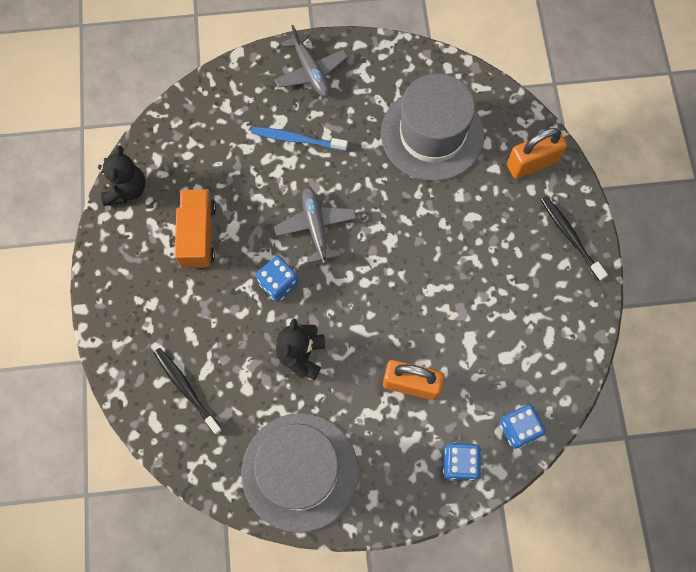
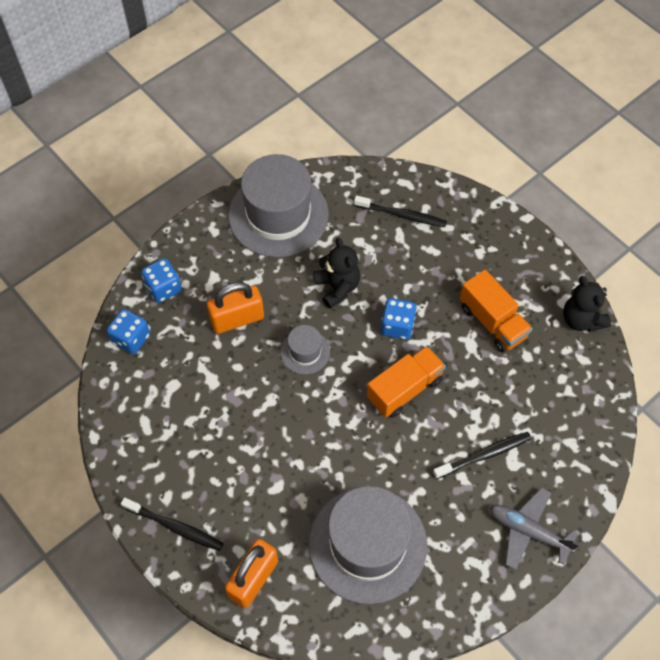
camera: 145 degrees right, 10 degrees down
(297, 139) = (484, 455): blue toothbrush -> black toothbrush
(316, 227) = (404, 389): grey plane -> orange truck
(373, 313) = (305, 352): none -> grey hat

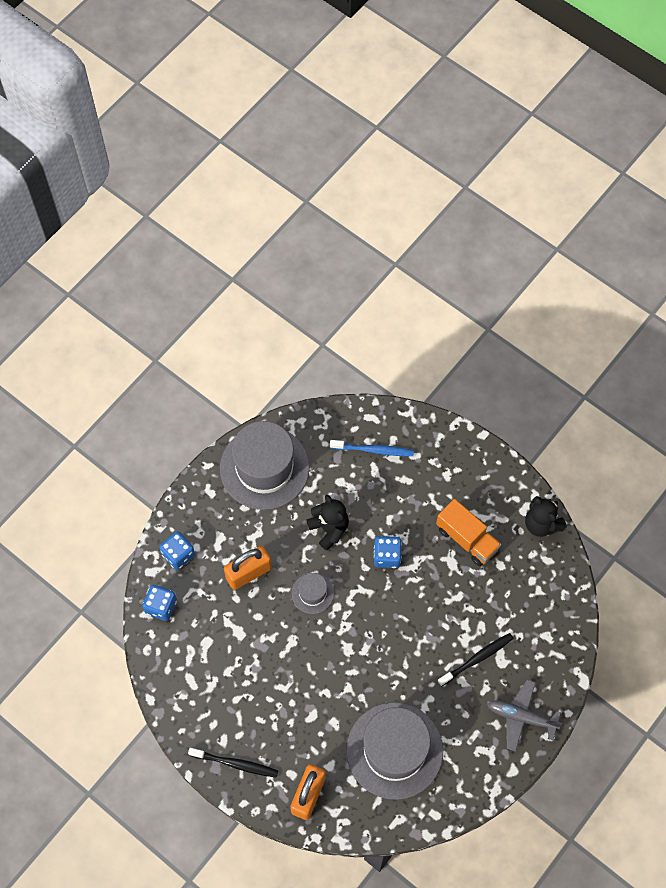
camera: 10 degrees left, 5 degrees up
(402, 215) = (374, 450): black toothbrush -> blue toothbrush
(404, 389) = (402, 612): orange truck -> none

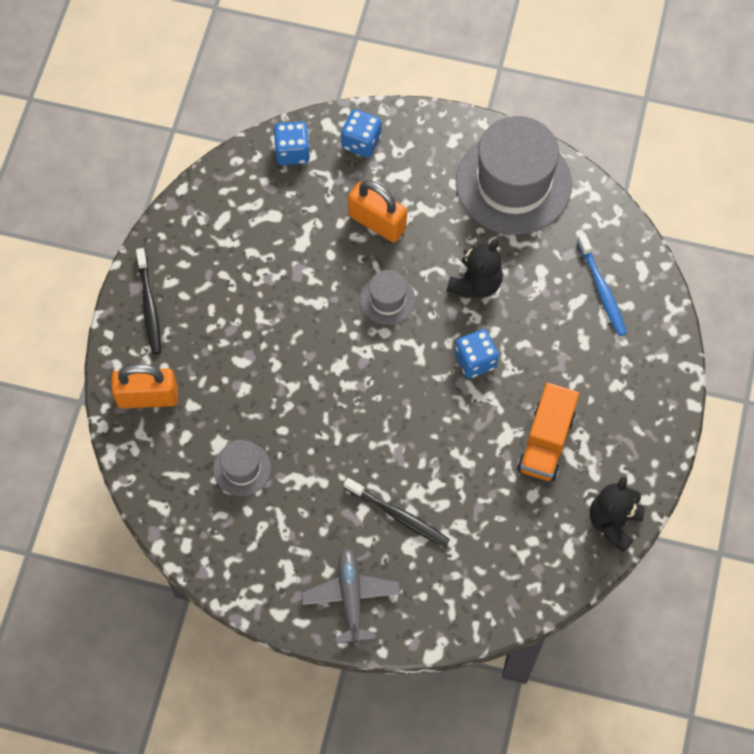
camera: 65 degrees right, 0 degrees up
(394, 750) = (242, 468): grey hat -> grey hat, size x0.46

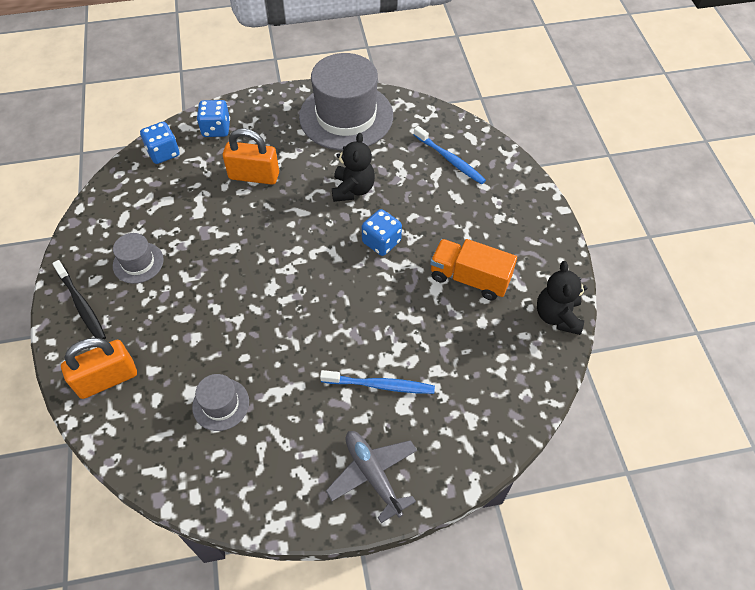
camera: 25 degrees left, 10 degrees down
(387, 299) = (288, 225): grey hat -> grey hat (138, 262)
(399, 516) = (380, 385): black toothbrush -> blue toothbrush
(546, 442) = (469, 278): orange truck -> orange truck turned 120 degrees clockwise

